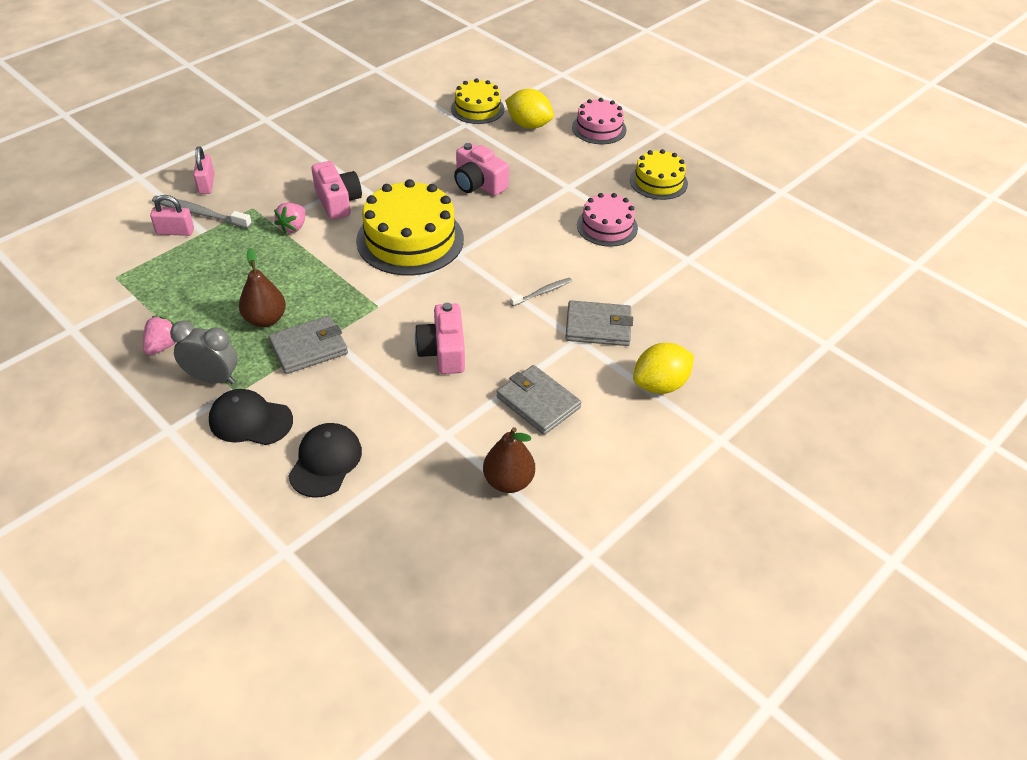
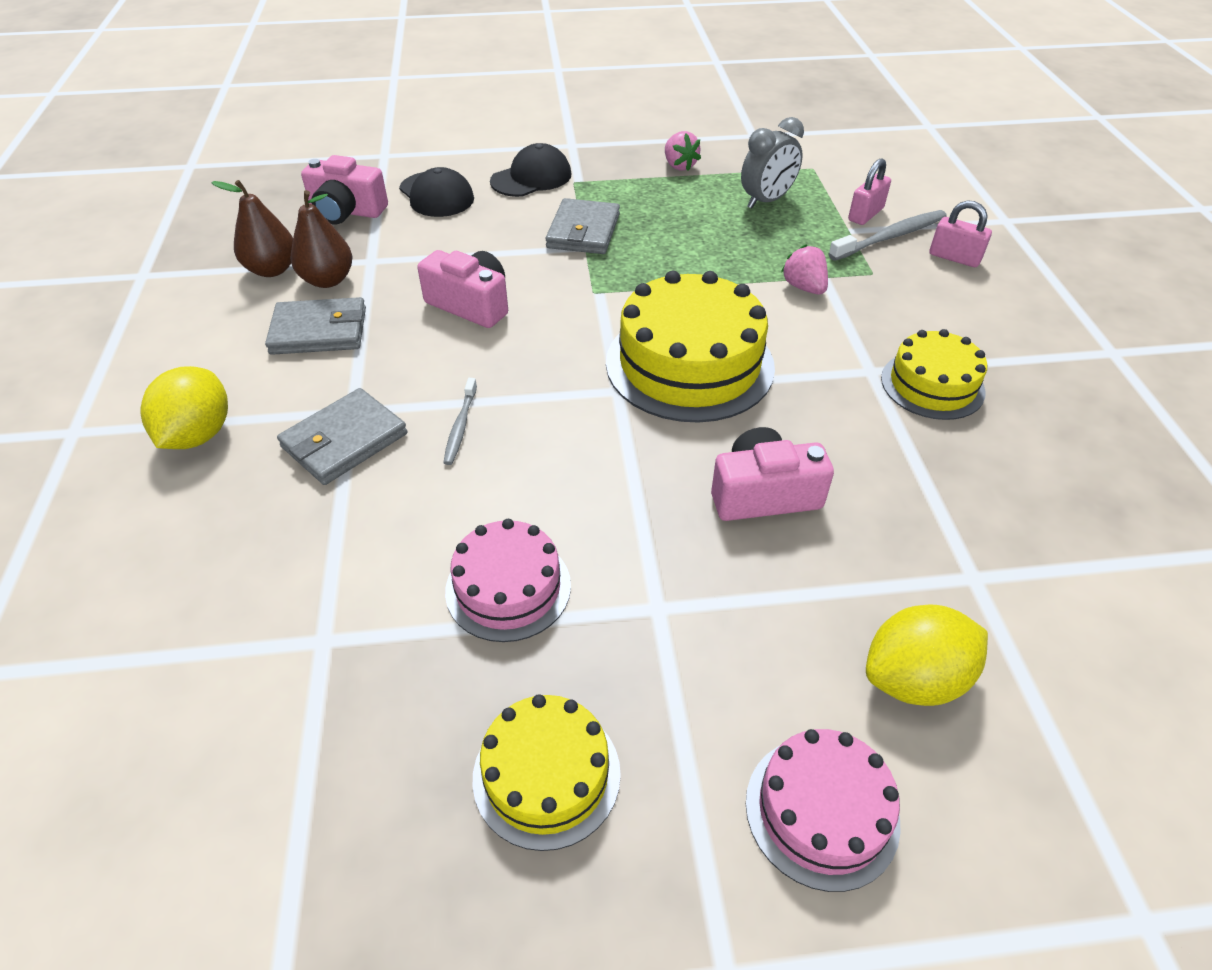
camera: 130 degrees right, 0 degrees up
(212, 378) = (606, 176): grey clock -> grey clock (766, 201)
(265, 319) = (655, 222): brown pear -> brown pear (328, 280)
(337, 201) = (832, 339): pink camera -> pink camera (346, 211)
(477, 109) = (1027, 627): yellow cake -> yellow cake (932, 385)

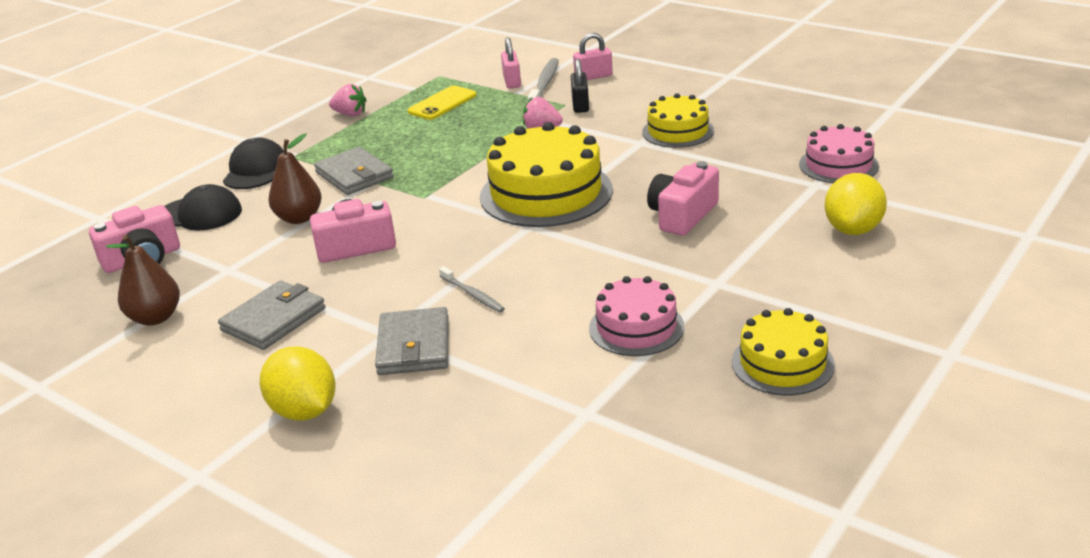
camera: 45 degrees left, 15 degrees down
(328, 280) = (217, 296): brown pear -> brown pear (299, 218)
(766, 201) = (442, 103): grey clock -> yellow phone
(822, 811) = (895, 289): pink cake -> pink cake (838, 165)
(885, 284) = (580, 105): none -> black padlock

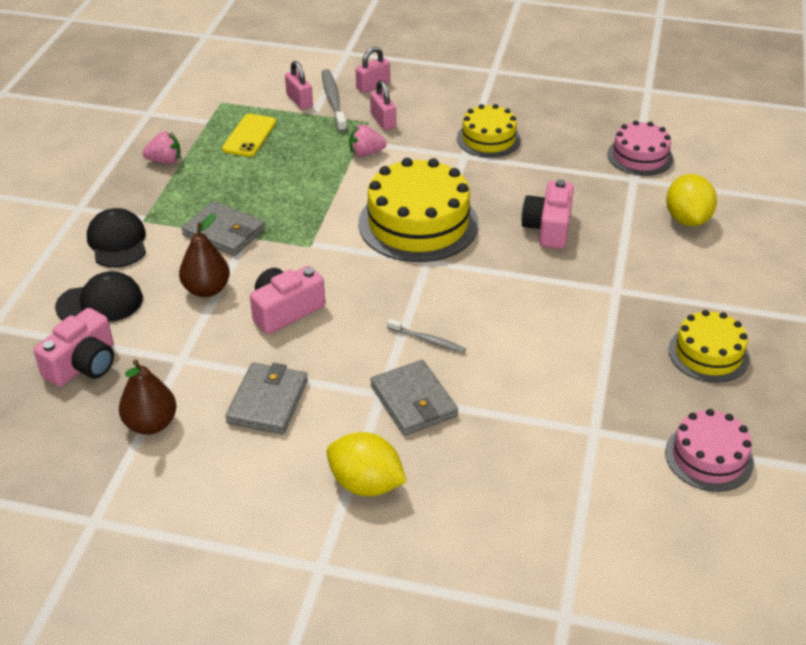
camera: 25 degrees left, 10 degrees up
(580, 105) = (383, 121): black padlock -> pink padlock
(636, 327) = (581, 344): pink cake -> pink cake (709, 457)

